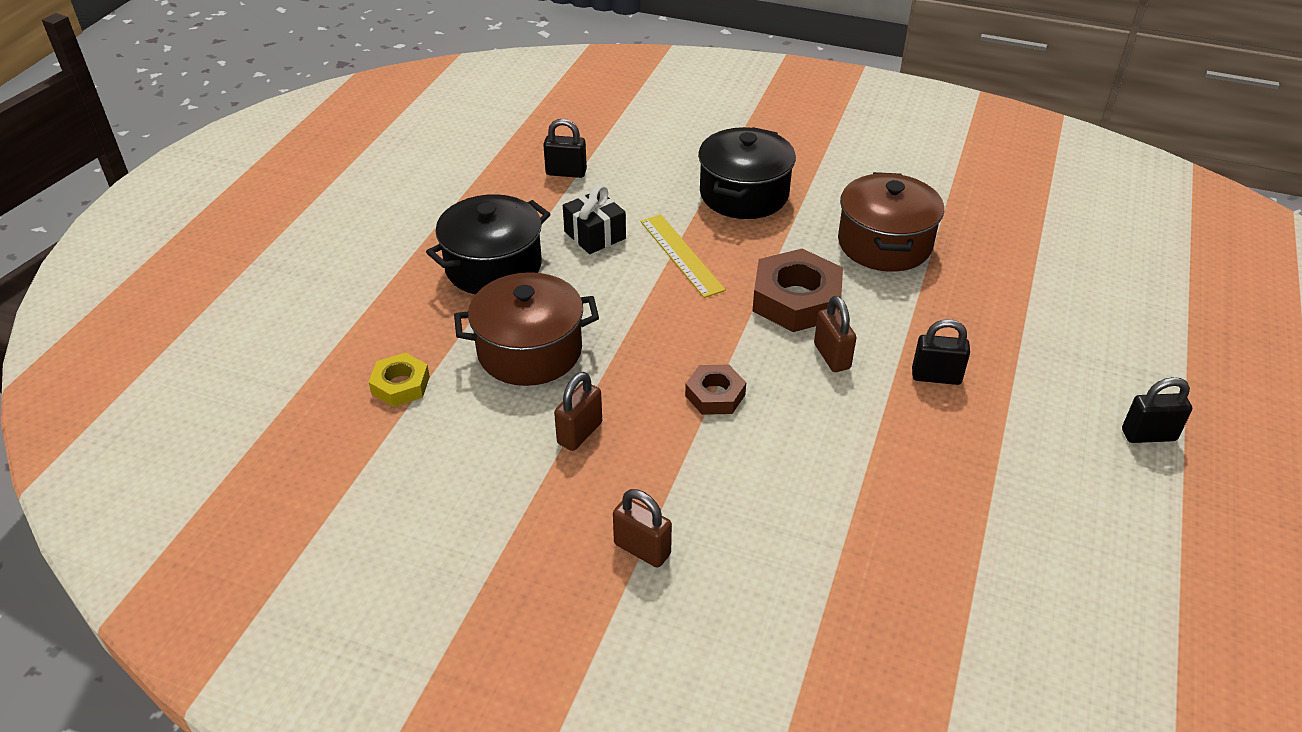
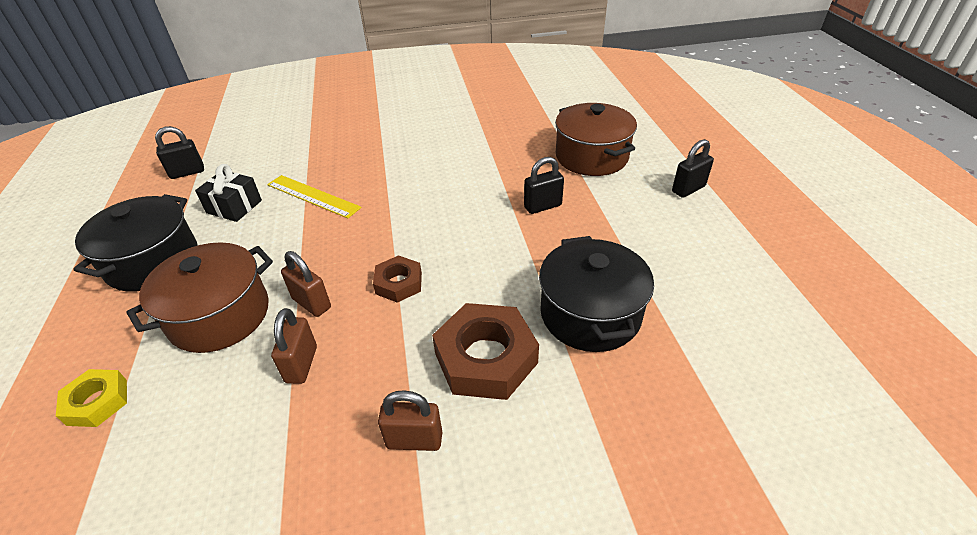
camera: 30 degrees left, 0 degrees up
(744, 194) = (337, 142): black pot -> black pot (590, 314)
(796, 300) = (417, 194): brown nut -> brown nut (486, 358)
(832, 356) = (466, 221): brown padlock -> brown padlock (311, 303)
(884, 244) = (452, 140): brown pot -> brown pot (591, 157)

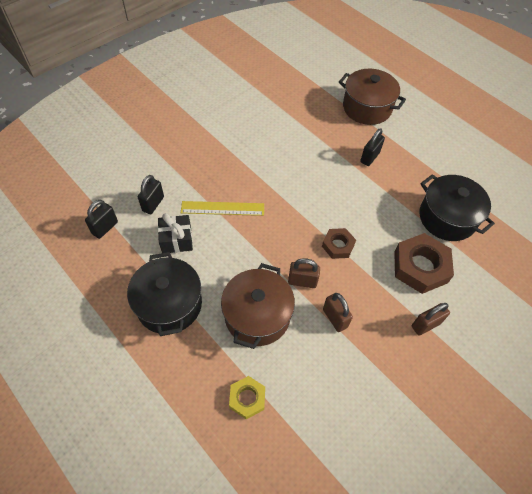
camera: 35 degrees left, 15 degrees up
(688, 189) = (435, 113): black padlock -> black padlock (153, 204)

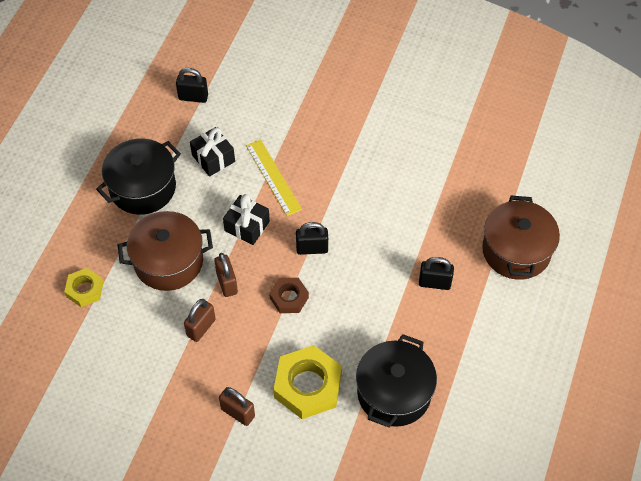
camera: 65 degrees right, 0 degrees up
(153, 204) = (243, 118): black padlock -> black padlock (312, 249)
(257, 245) = (247, 226): none -> black gift
(420, 267) = (308, 386): brown nut -> yellow nut

